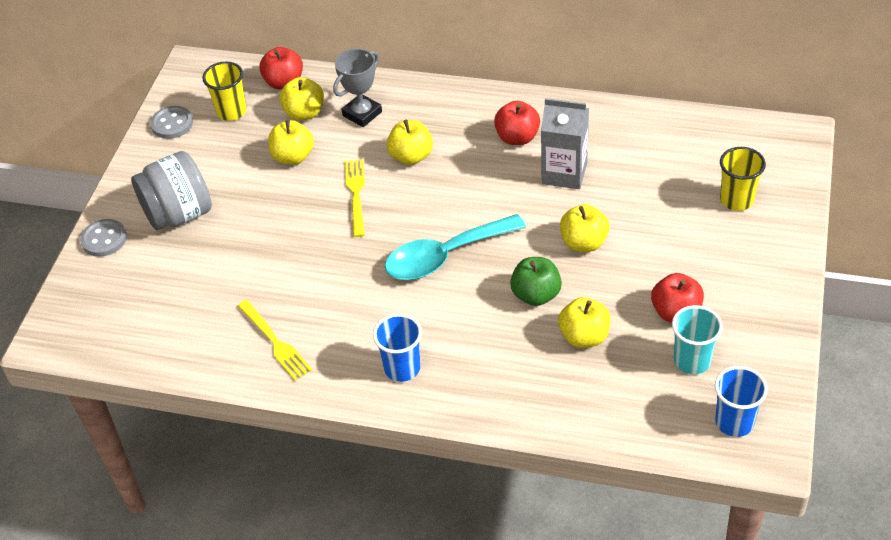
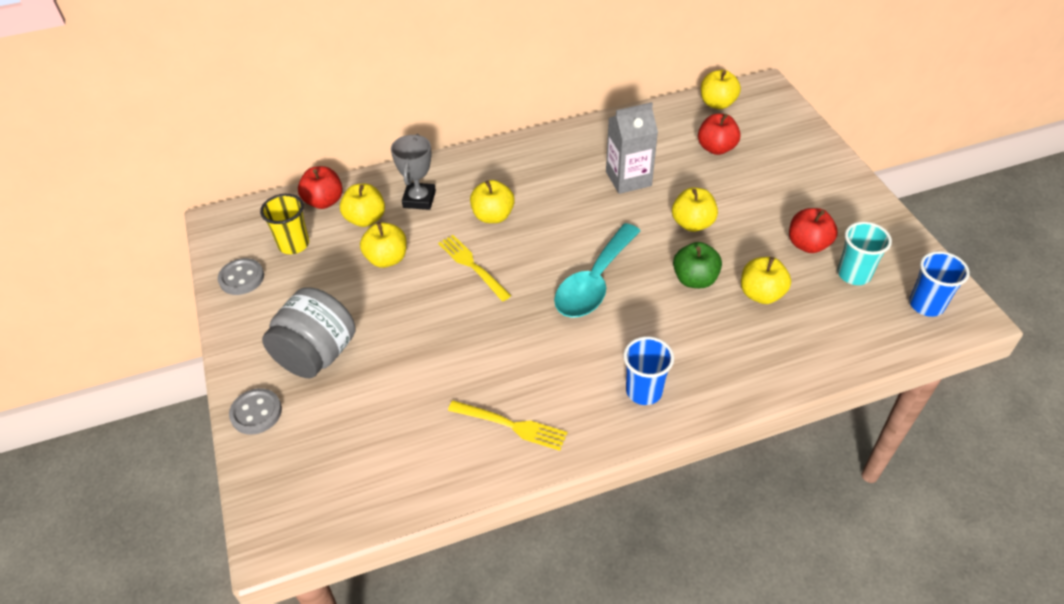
camera: 35 degrees left, 0 degrees up
(517, 137) = (567, 167): red apple -> red apple (716, 148)
(727, 132) = (717, 103): none -> yellow apple
(736, 200) = (769, 147): yellow cup -> none

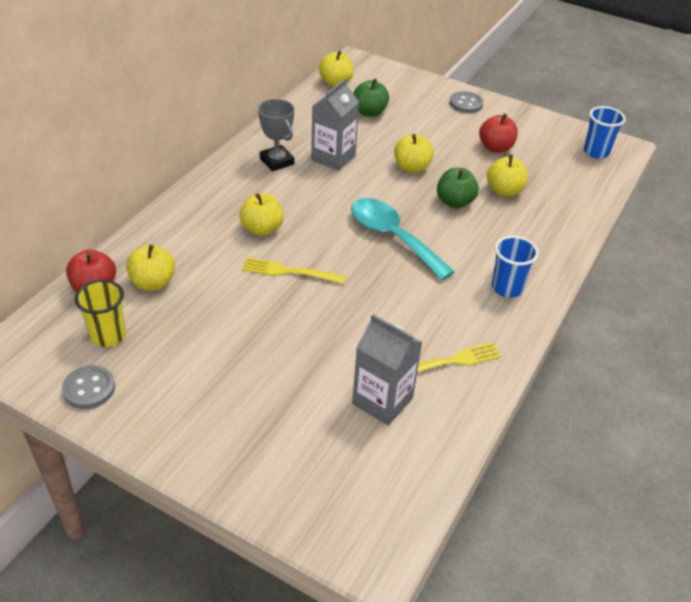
camera: 45 degrees left, 5 degrees down
(256, 413) = (242, 481): grey button -> grey button (466, 104)
(317, 354) = (240, 405): grey jar -> none
(387, 259) = (211, 303): yellow apple -> none
(418, 421) = (382, 401): none -> grey carton
(419, 199) = (184, 246): grey trophy -> grey trophy (277, 161)
(594, 282) = (392, 237): turquoise spoon -> turquoise spoon turned 150 degrees clockwise
(716, 148) = (369, 112): red apple -> green apple
(853, 274) = (540, 153): turquoise cup -> none

